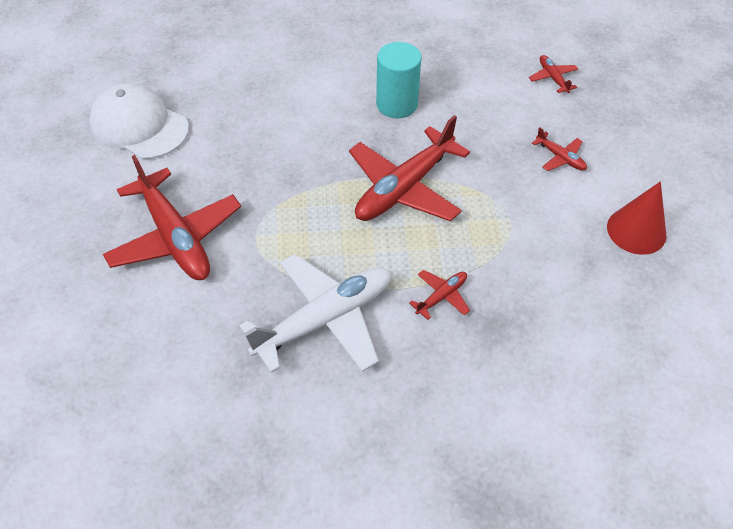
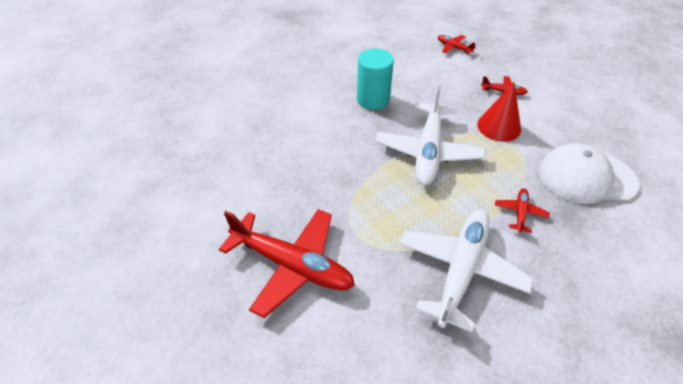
camera: 30 degrees left, 5 degrees down
(139, 126) = (188, 192): white cap -> white cap (586, 177)
(404, 188) = (428, 151): red plane -> white plane
(636, 231) = (586, 117): red cone -> red cone (499, 126)

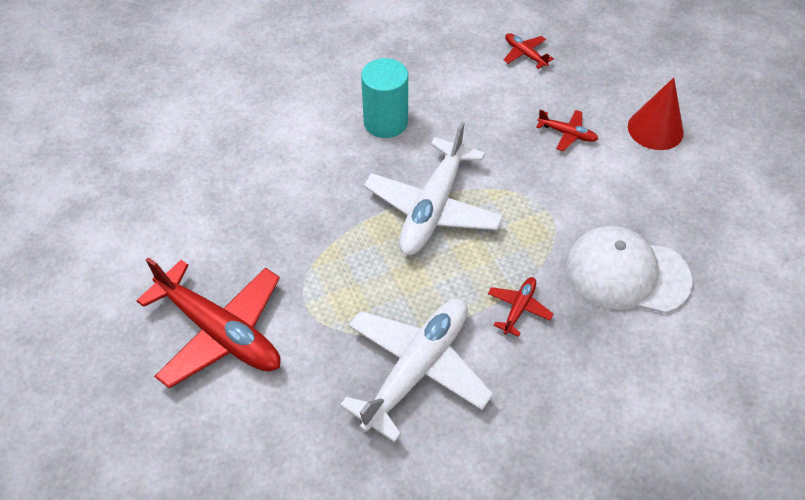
camera: 10 degrees right, 5 degrees up
(499, 126) = (540, 185): red cone -> red cone (655, 129)

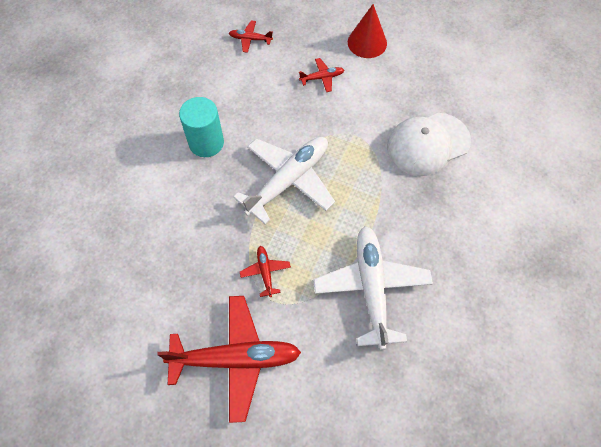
camera: 40 degrees left, 10 degrees up
(433, 208) = (288, 180): white plane -> white plane turned 120 degrees counterclockwise
(519, 308) = (392, 207): red plane -> red plane (265, 272)

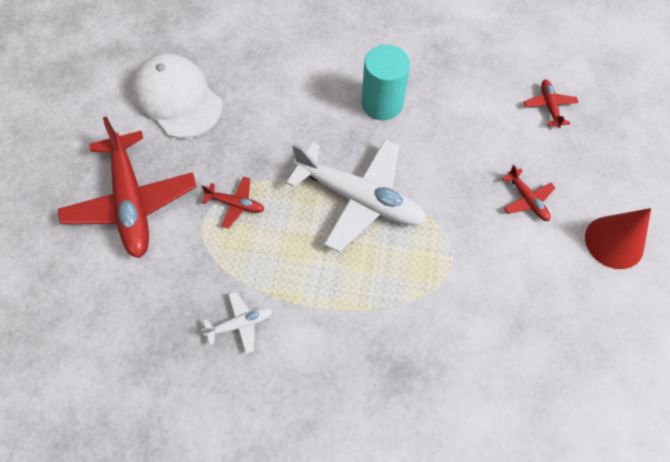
camera: 75 degrees right, 0 degrees up
(265, 272) = (236, 204): red plane -> red plane turned 45 degrees clockwise
(371, 287) = (240, 324): white plane -> white plane, size x0.44
(428, 144) = (474, 357): white cap -> white cap (177, 99)

